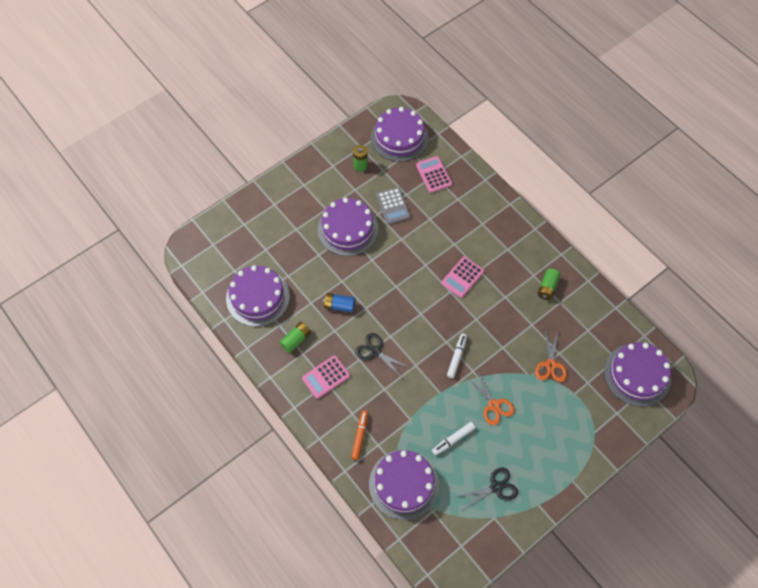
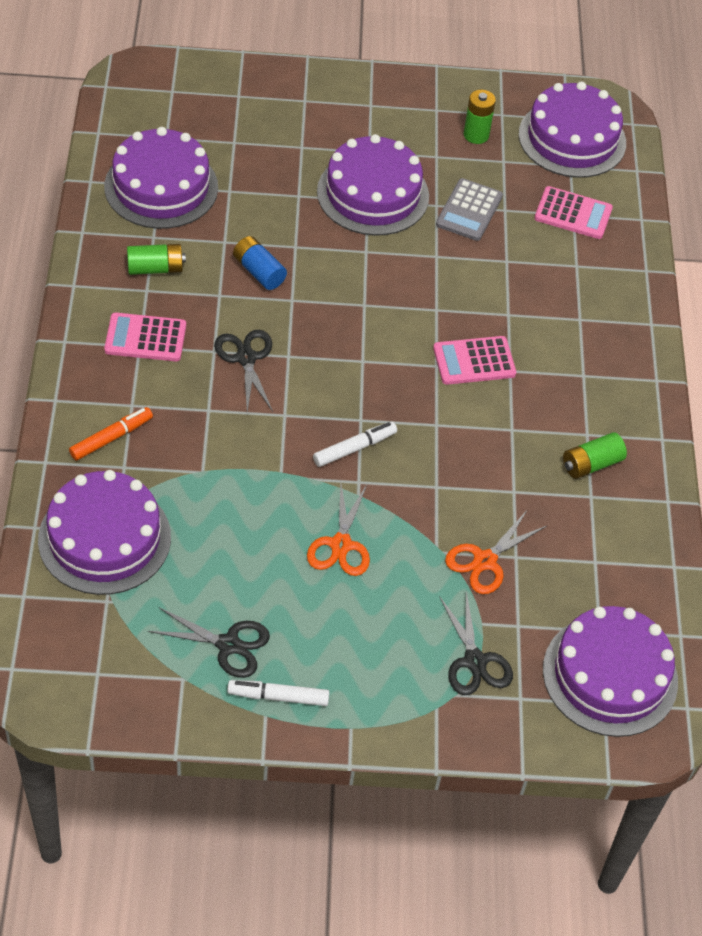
camera: 35 degrees right, 10 degrees down
(433, 174) = (573, 214): pink calculator -> pink calculator turned 90 degrees clockwise
(453, 439) = (234, 540): white marker -> white marker (278, 696)
(587, 412) = (475, 661): none -> black scissors

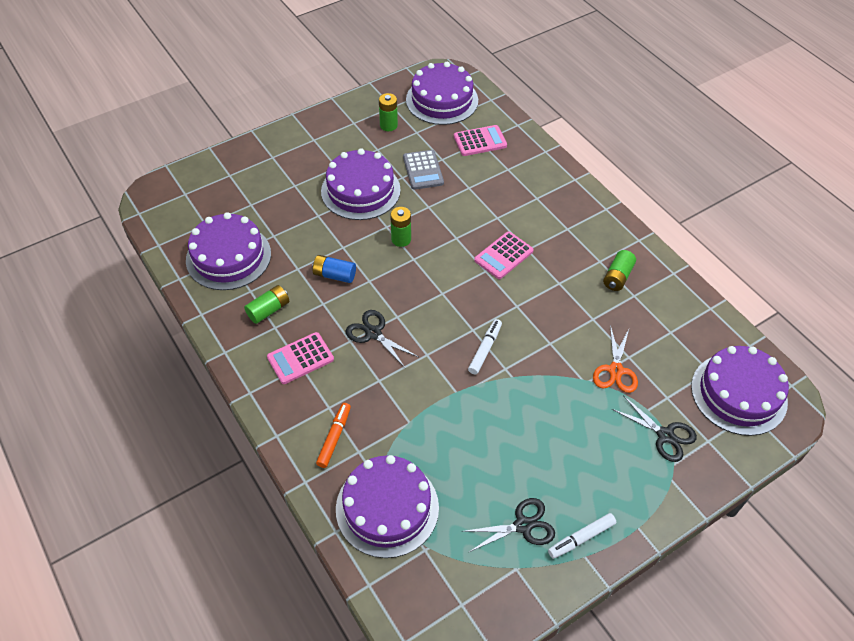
camera: 30 degrees left, 0 degrees up
(341, 545) = (530, 415): orange scissors -> none
(369, 275) = (401, 239): none -> green battery

